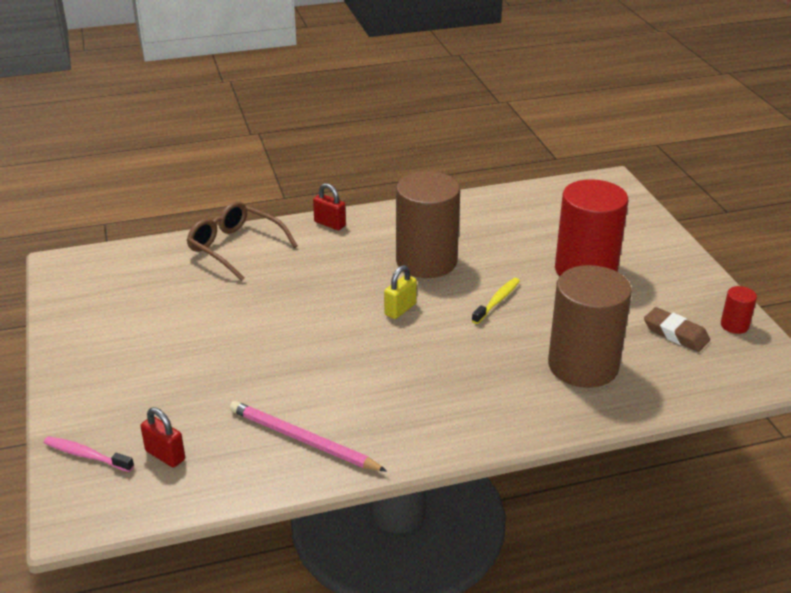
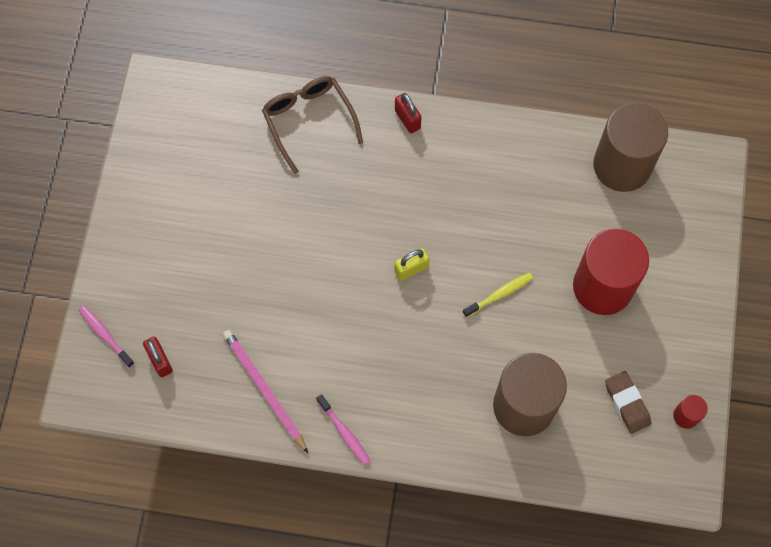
camera: 25 degrees right, 35 degrees up
(415, 445) = (344, 433): none -> pink toothbrush
(426, 261) = (467, 213): brown cylinder -> brown cylinder (622, 165)

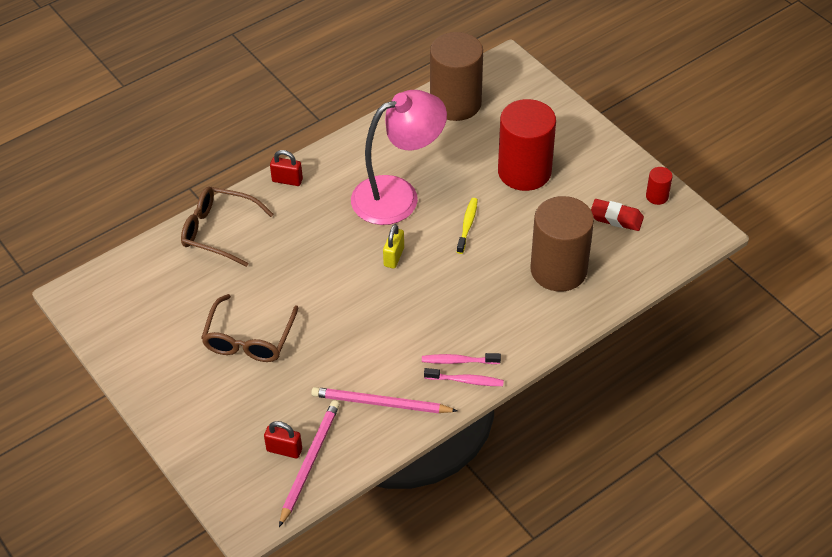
camera: 45 degrees left, 20 degrees down
(105, 335) = (223, 469): pink toothbrush -> pink toothbrush (458, 361)
(166, 388) = (310, 462): none -> pink pencil
(232, 241) = (249, 339): none -> brown glasses
(476, 214) = (398, 195): none -> pink lamp
(627, 403) = (616, 218): brown eraser -> red eraser

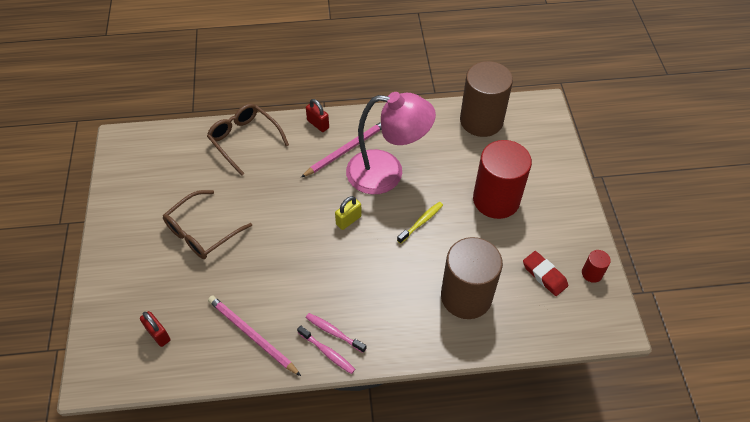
camera: 30 degrees right, 5 degrees up
(310, 462) = (167, 355): pink pencil -> pink pencil (346, 150)

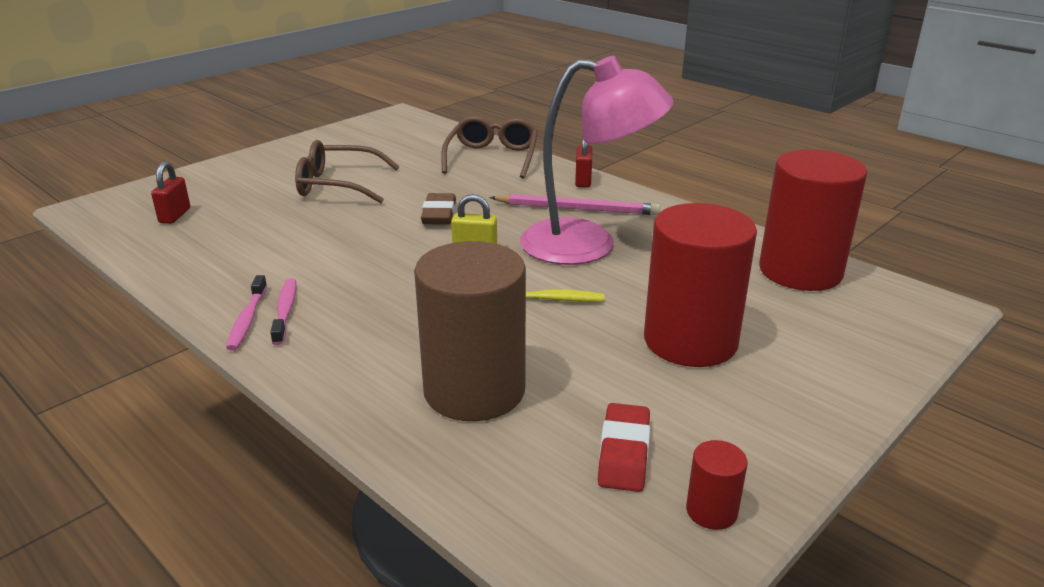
camera: 50 degrees right, 25 degrees down
(252, 335) = (225, 263): pink pencil -> none
(292, 209) = (439, 214): none -> brown eraser
(387, 173) = (588, 245): pink lamp -> pink lamp turned 45 degrees counterclockwise
(481, 120) = (800, 271): brown cylinder -> red cylinder

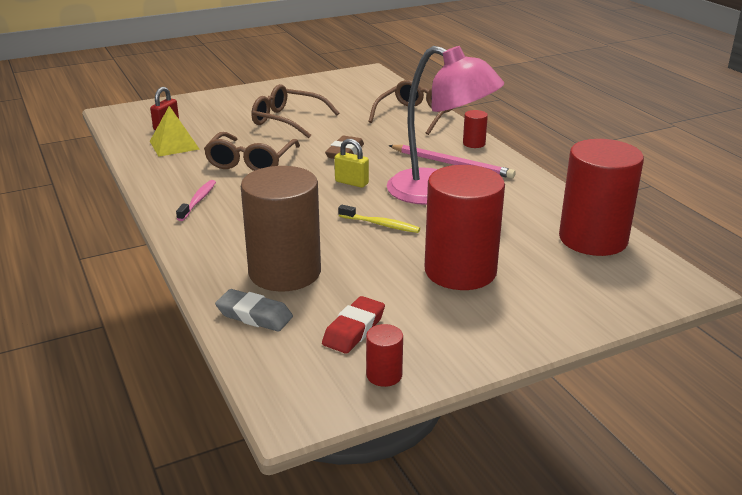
camera: 20 degrees right, 0 degrees up
(202, 239) = (174, 145): none -> yellow pyramid
(247, 320) = (171, 202): pink toothbrush -> none
(324, 245) = (250, 161): none -> brown glasses
(476, 465) = (254, 315): none -> grey eraser
(583, 181) = (474, 143): red padlock -> red cylinder

